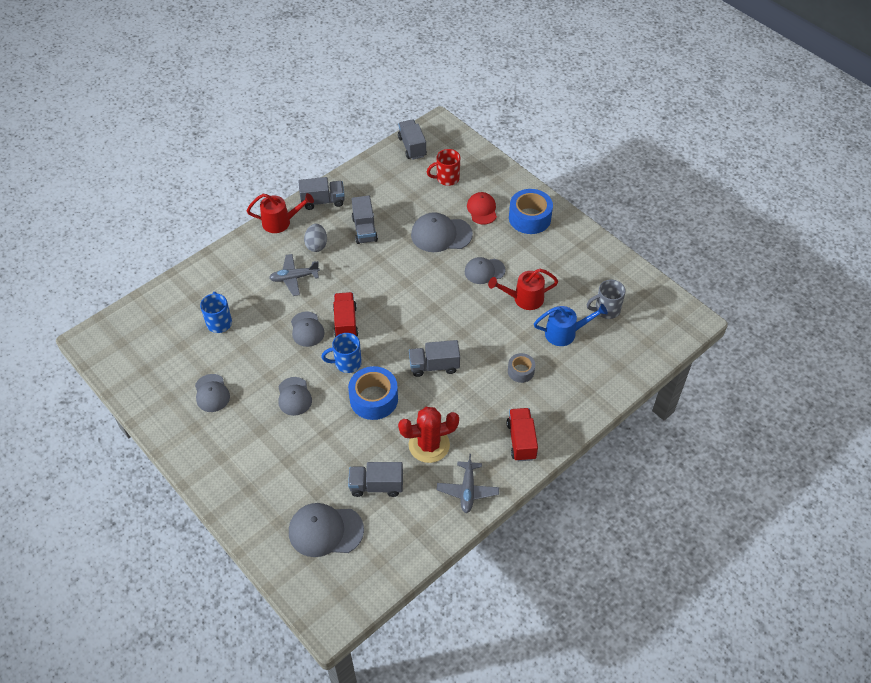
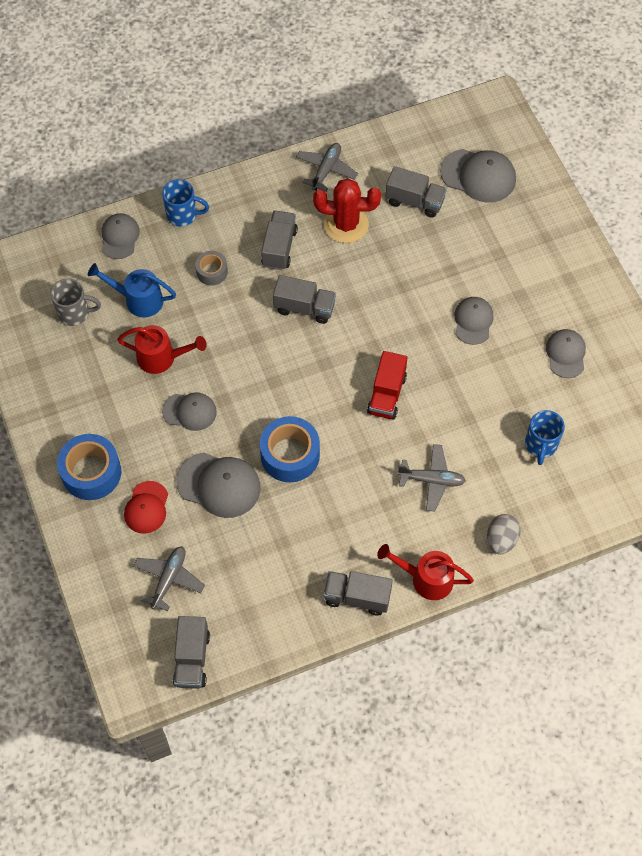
camera: 160 degrees left, 10 degrees up
(307, 329) = (436, 401): grey cap -> grey cap (119, 237)
(316, 245) = (388, 523): grey egg -> grey egg (501, 540)
(347, 363) = (402, 342): blue mug -> blue mug (183, 215)
(365, 229) = (316, 527): grey truck -> grey truck (279, 248)
(374, 399) = (386, 291): blue tape -> blue tape (290, 455)
(446, 178) = (169, 579): red mug -> grey plane
(521, 440) = (249, 200): red truck -> none

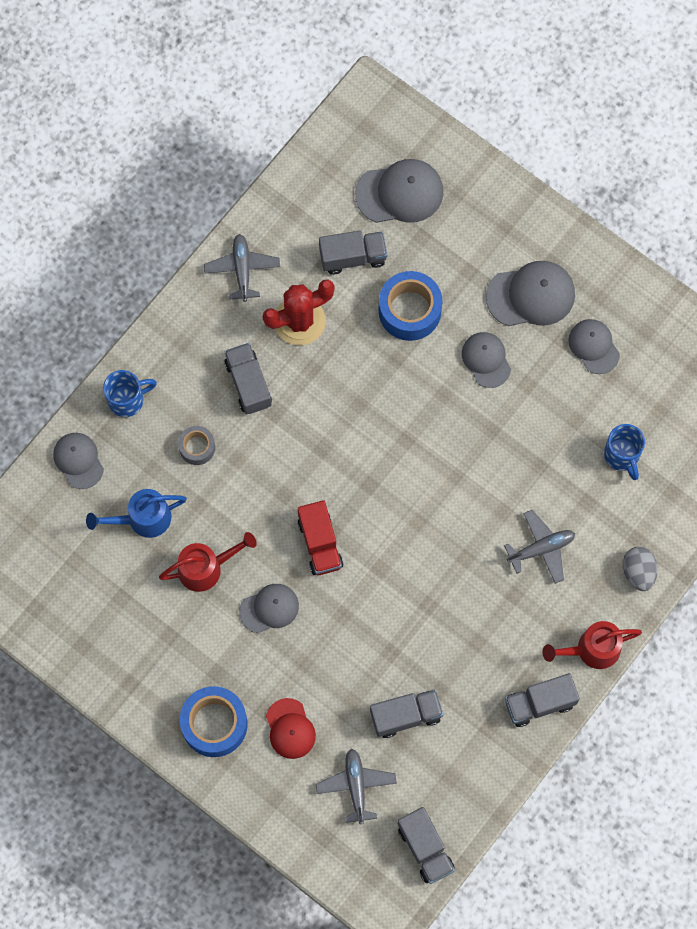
camera: 30 degrees left, 10 degrees up
(75, 313) = (88, 568): grey mug -> none
(219, 485) = (344, 667): grey cap -> grey cap (531, 295)
(290, 455) = (393, 598): blue tape -> blue tape (409, 310)
(304, 308) = (313, 436): grey truck -> grey truck (406, 715)
(387, 394) = (448, 484): red truck -> red truck (320, 544)

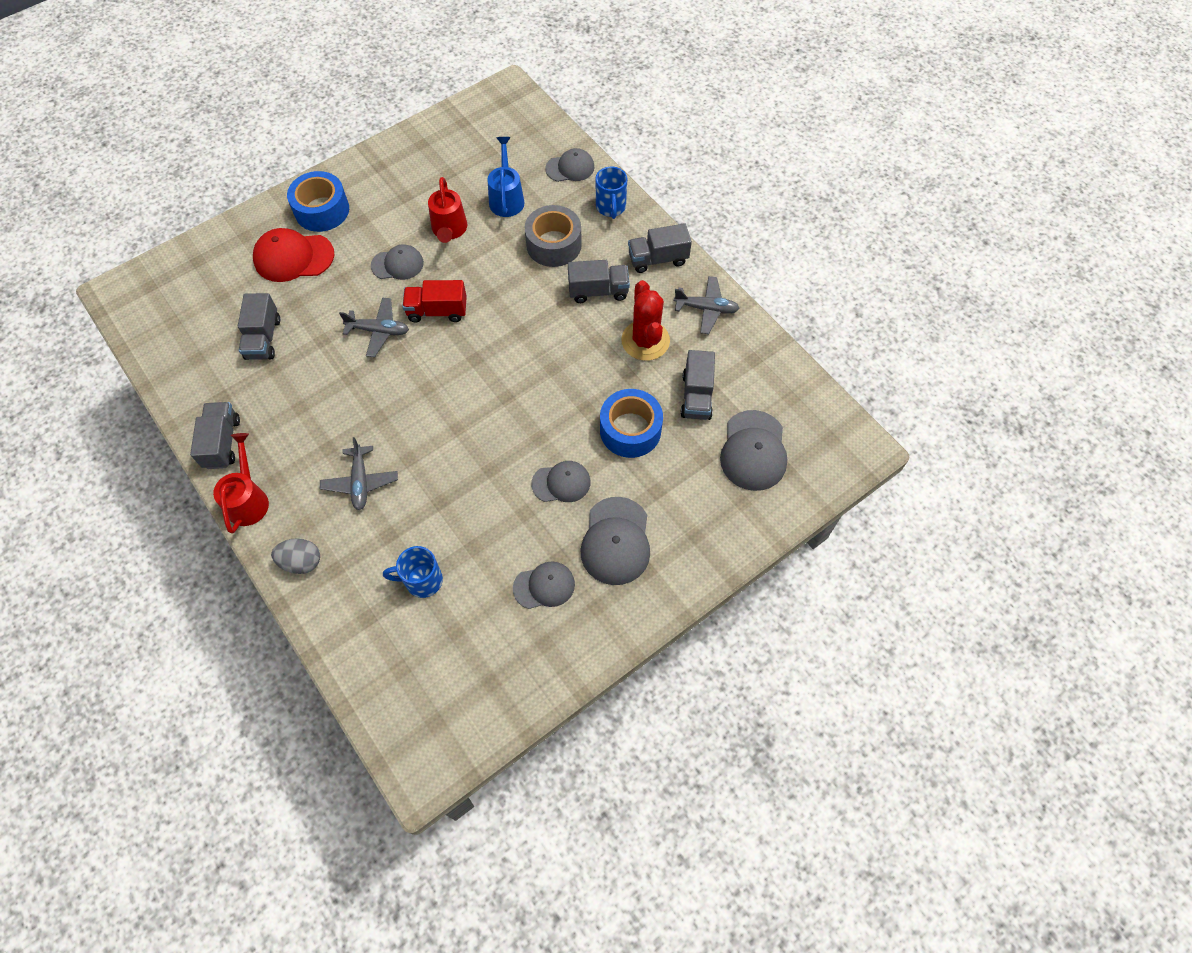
camera: 105 degrees right, 10 degrees down
(197, 447) = (554, 244): grey tape -> grey tape, size x1.77
(269, 608) = (397, 264): grey cap -> grey cap turned 90 degrees counterclockwise
(290, 729) = (293, 257): red cap -> red cap, size x1.53
(356, 786) = (225, 291): grey plane -> grey plane (379, 331)
(425, 848) = (149, 326): grey truck -> grey truck (658, 259)

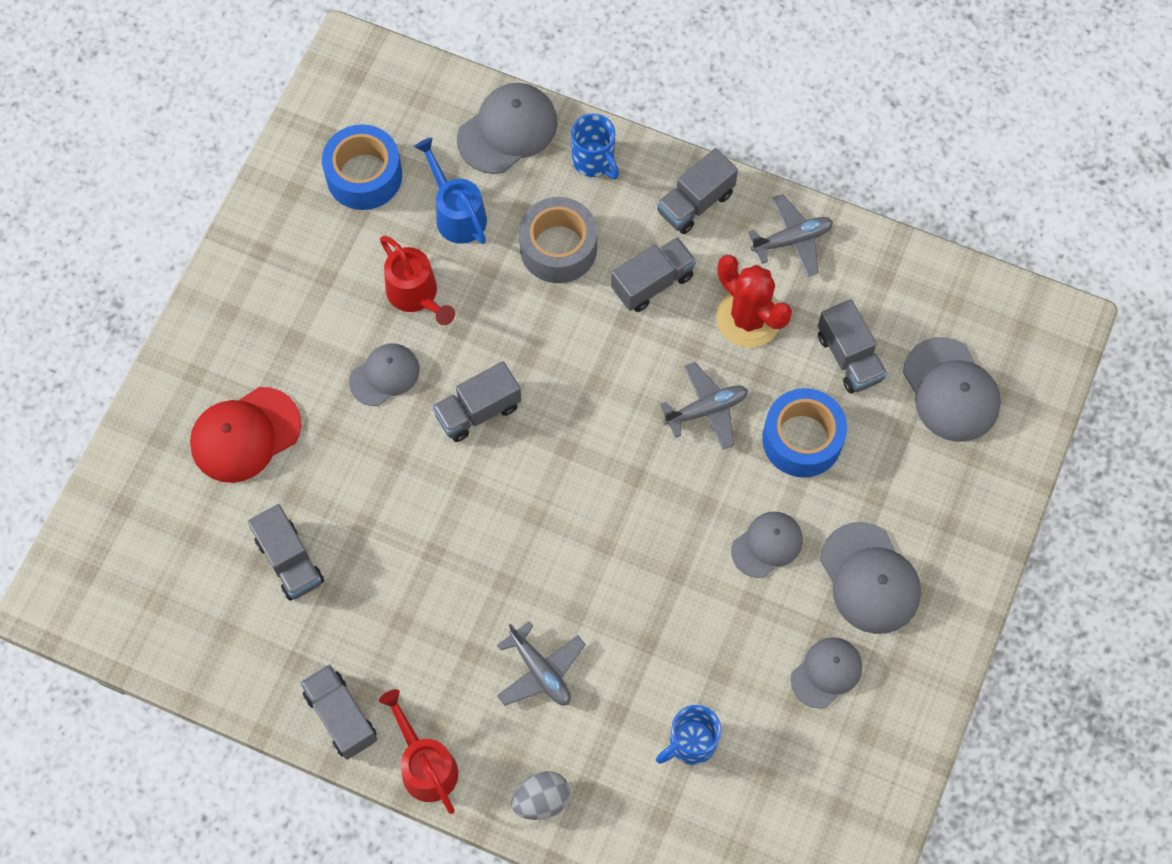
camera: 30 degrees left, 5 degrees up
(322, 210) = (232, 351): blue tape -> blue tape (364, 176)
(379, 331) = (425, 475): grey plane -> grey plane (706, 410)
(437, 311) = (478, 411): red truck -> grey truck
(570, 168) = (507, 130): grey cap -> grey cap, size x1.53

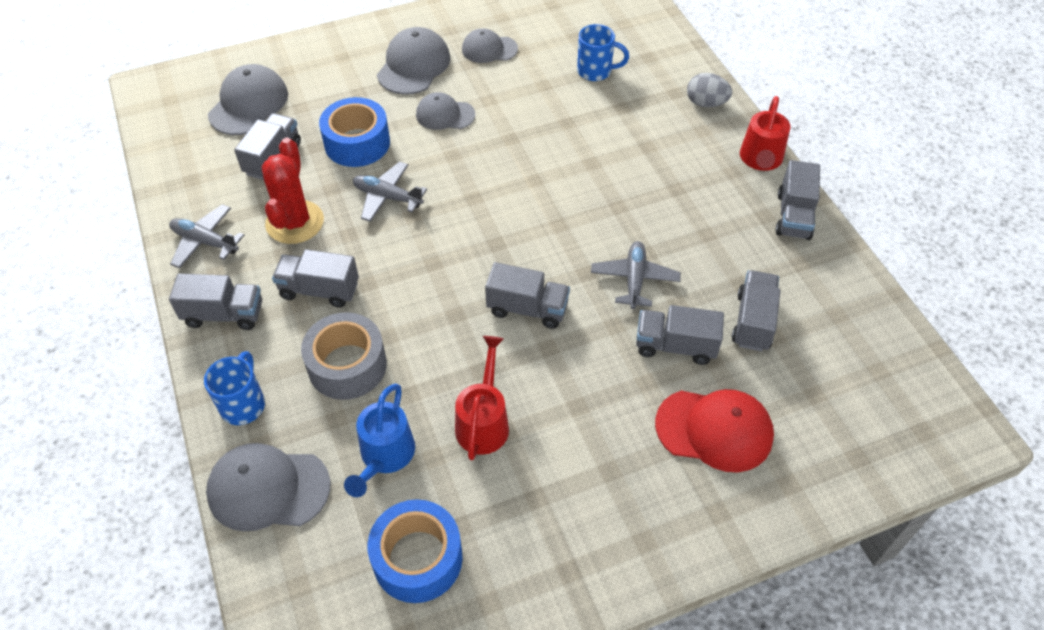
camera: 135 degrees left, 15 degrees down
(333, 481) = (675, 346): none -> grey truck
(384, 375) = (567, 385): grey cap -> none
(540, 671) = (644, 153): grey plane -> grey plane (634, 279)

